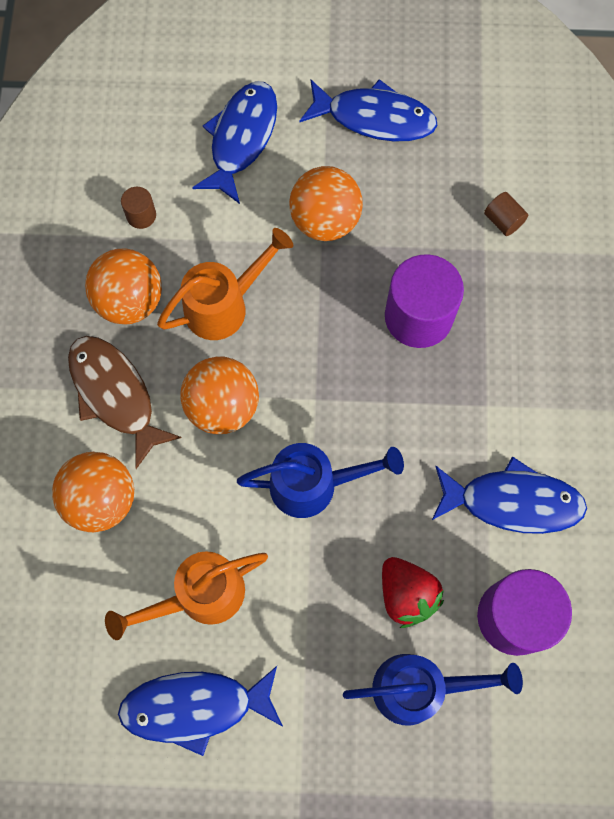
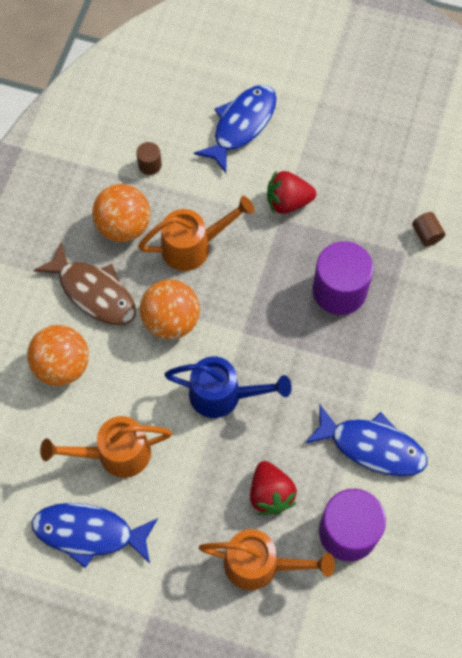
camera: 15 degrees right, 5 degrees down
(115, 395) = (93, 292): brown fish -> brown fish turned 150 degrees clockwise
(325, 221) = (288, 202): orange ball -> red strawberry
(374, 118) = (348, 133): blue fish -> none
(418, 688) = (260, 564): blue watering can -> orange watering can

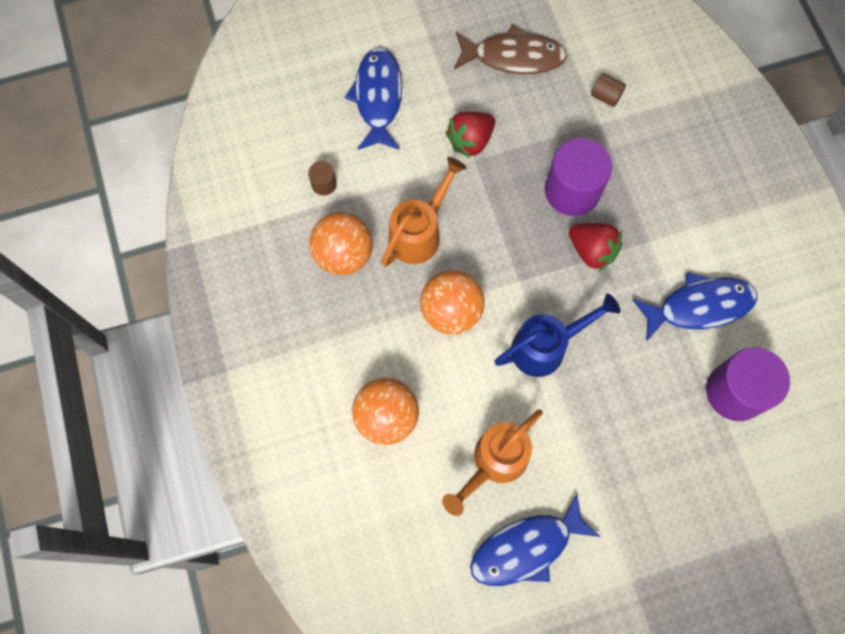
camera: 35 degrees left, 5 degrees up
(93, 292) = (363, 332): brown fish -> brown fish (513, 57)
(260, 564) = (687, 470): orange watering can -> none
(270, 494) = (649, 404): red strawberry -> red strawberry (592, 251)

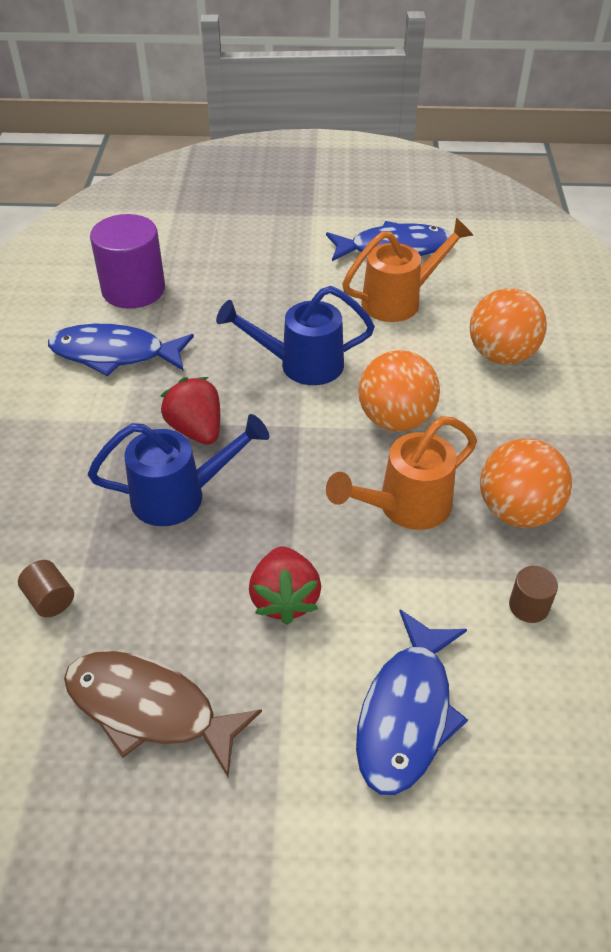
camera: 160 degrees left, 25 degrees down
(470, 141) = (285, 599): red strawberry -> red strawberry turned 105 degrees clockwise
(572, 191) = (179, 496): purple cylinder -> blue watering can

